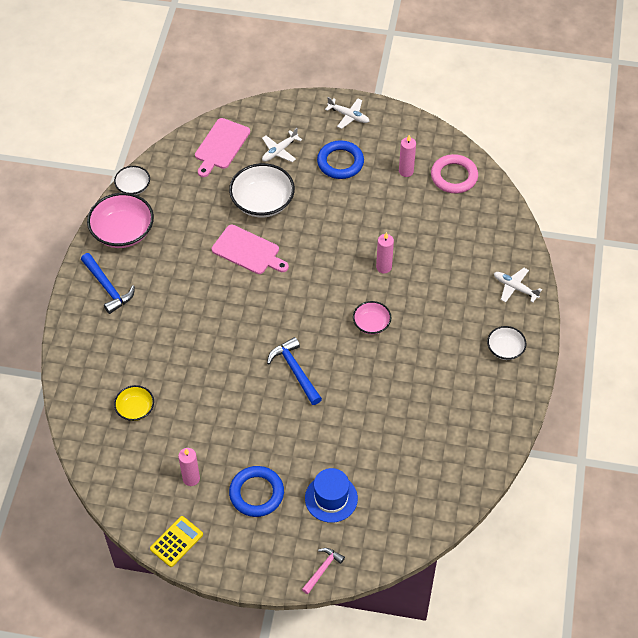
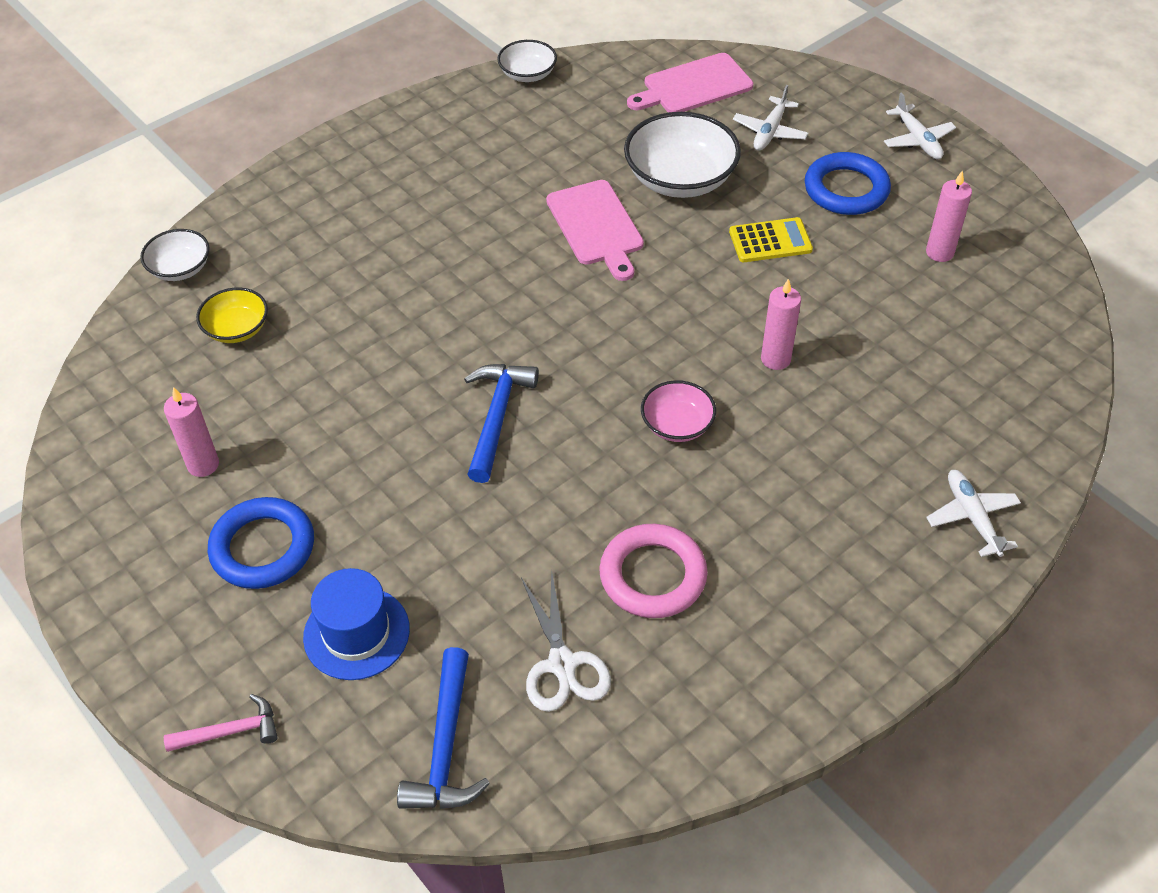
camera: 40 degrees right, 5 degrees down
(107, 287) = (368, 167): blue hammer -> blue hammer (445, 746)
(123, 232) = (458, 116): pink bowl -> none
(176, 541) = (90, 535): yellow calculator -> yellow calculator (770, 241)
(279, 151) = (770, 131): white plane -> white plane turned 60 degrees counterclockwise
(420, 452) = (562, 664): none -> white scissors
(454, 176) = (1014, 300): pink ring -> pink ring (653, 575)
(505, 349) = (865, 601): white bowl -> white bowl (180, 268)

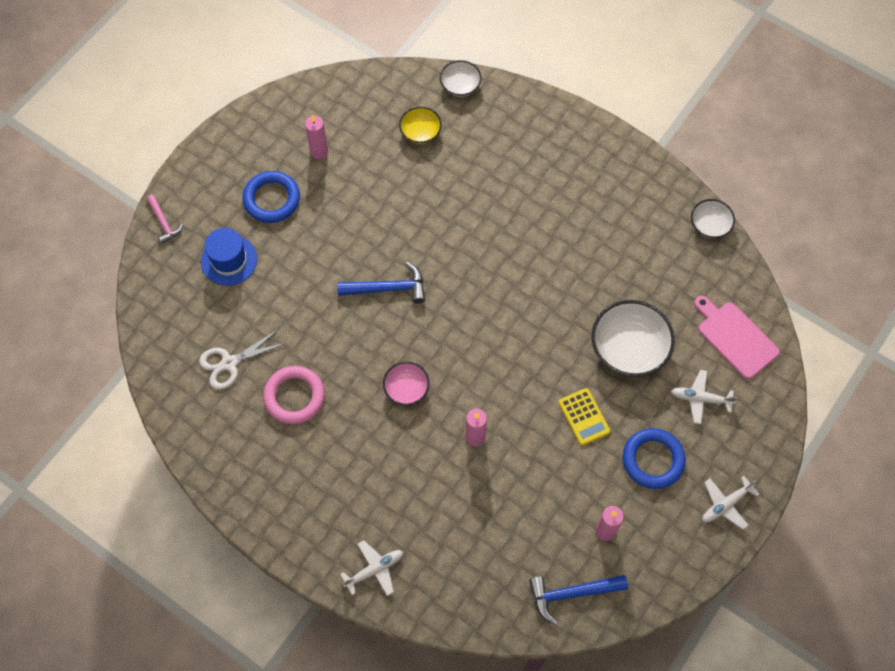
camera: 75 degrees right, 15 degrees up
(445, 746) = (172, 320): blue hammer -> blue hammer (571, 593)
(596, 226) = (565, 305): pink cutting board -> none

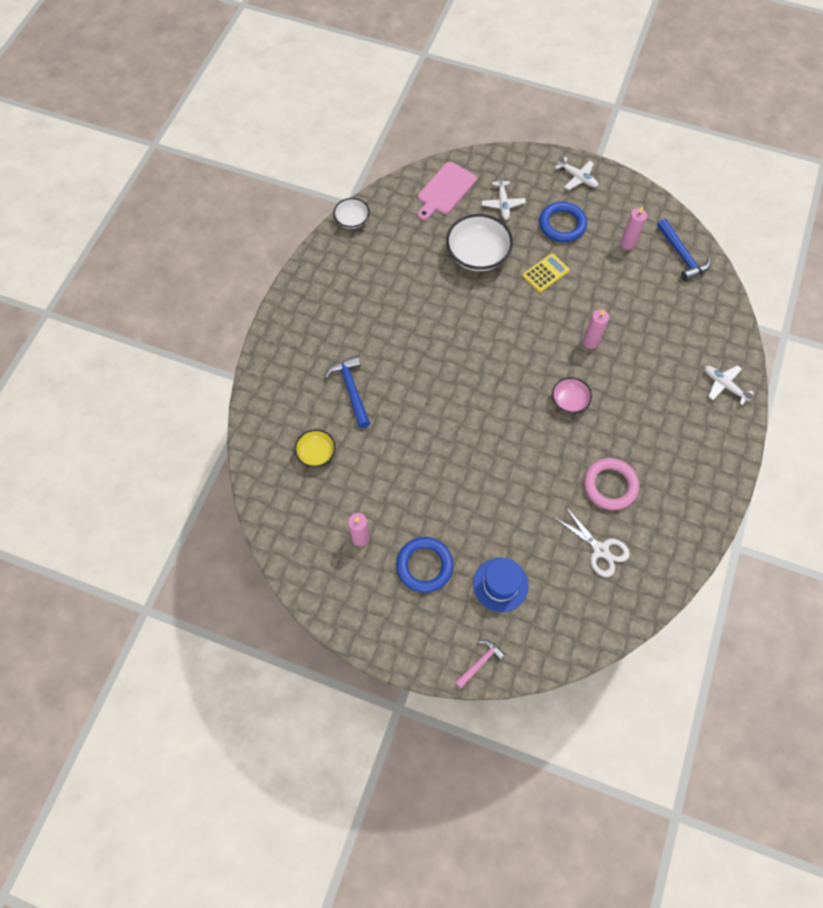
camera: 105 degrees left, 0 degrees up
(388, 288) = (484, 439): blue hammer -> blue hammer (351, 390)
(460, 85) = (256, 432): white bowl -> none

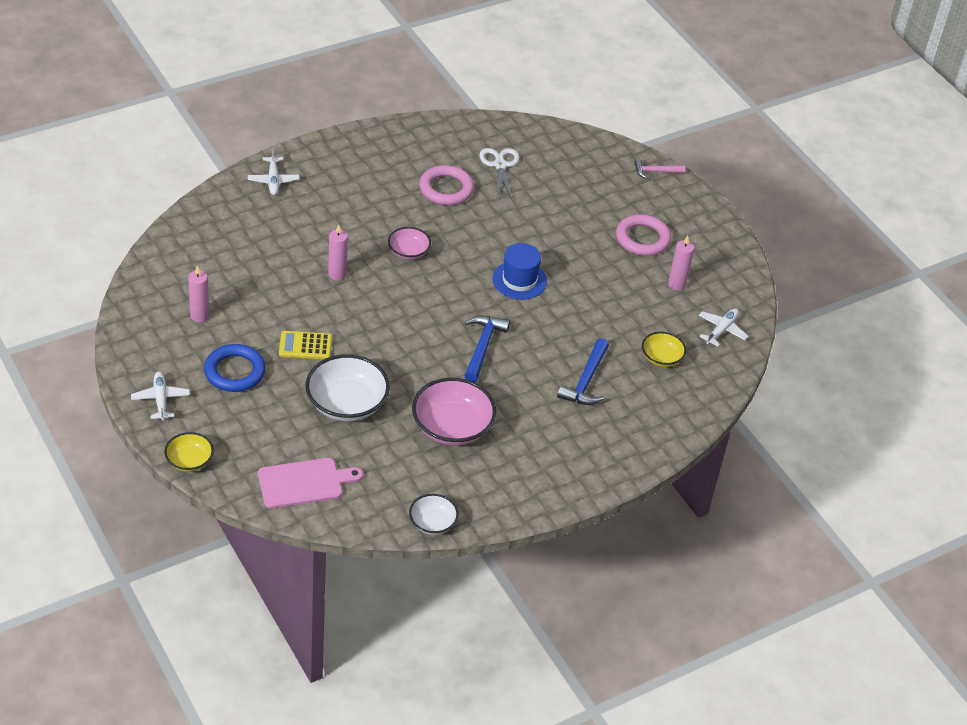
camera: 145 degrees left, 20 degrees down
(401, 287) = (452, 427): none -> pink bowl
(424, 566) = (642, 239): blue ring -> pink ring
(500, 584) = (596, 195): blue hat -> blue hat (519, 280)
(503, 204) = (264, 429): white plane -> white plane (721, 330)
(518, 157) = (189, 461): none -> yellow bowl
(681, 255) = (167, 275): blue hammer -> blue hammer (482, 347)

